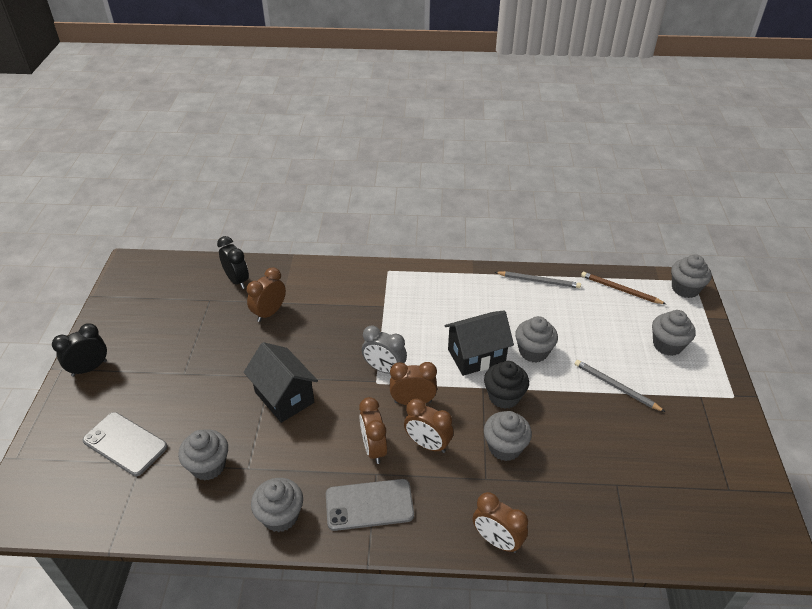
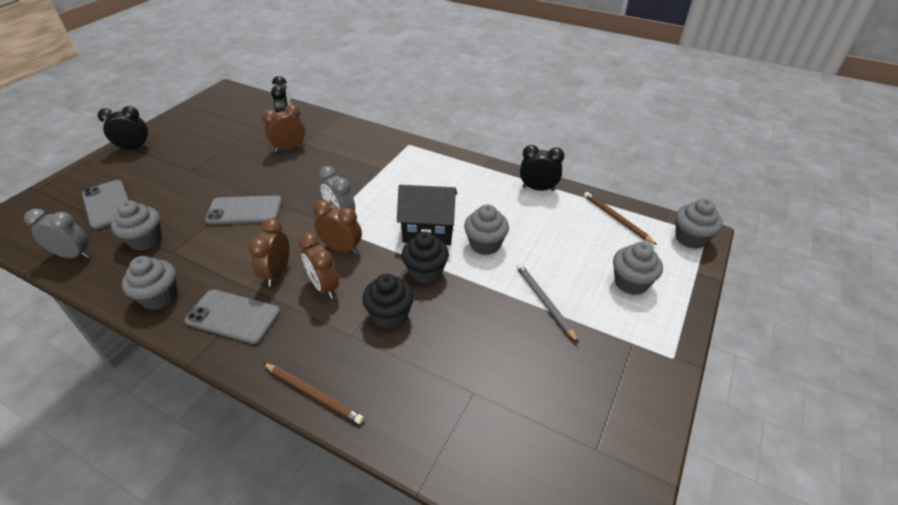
camera: 25 degrees right, 0 degrees up
(144, 511) = (74, 255): none -> grey clock
(284, 397) = (244, 210): black house -> grey phone
(497, 540) = (313, 393): brown clock -> brown pencil
(505, 447) = (390, 315): grey cupcake -> black cupcake
(538, 281) = (538, 189): grey pencil -> black clock

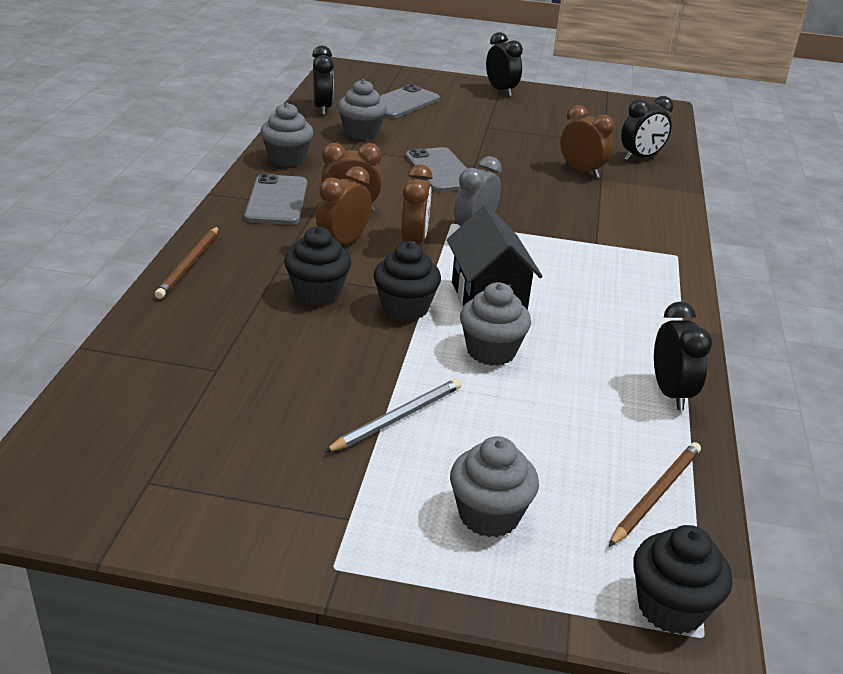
camera: 70 degrees right, 10 degrees down
(74, 255) = (322, 108): grey clock -> black clock
(690, 238) = (670, 607): grey cupcake -> black cupcake

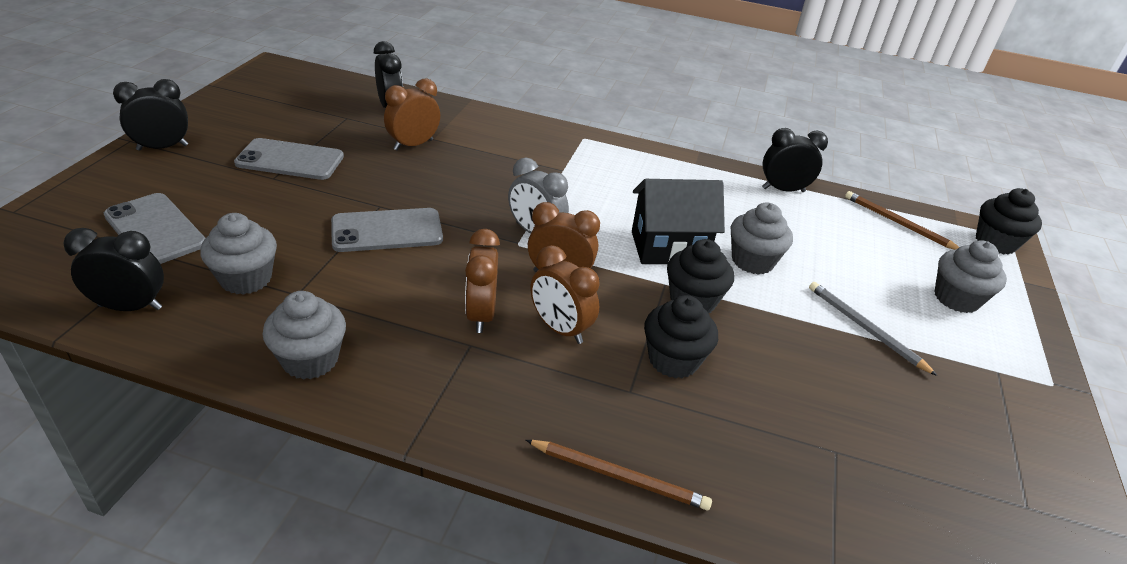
camera: 85 degrees left, 5 degrees up
(277, 200) = (443, 379): grey phone -> grey phone (290, 160)

